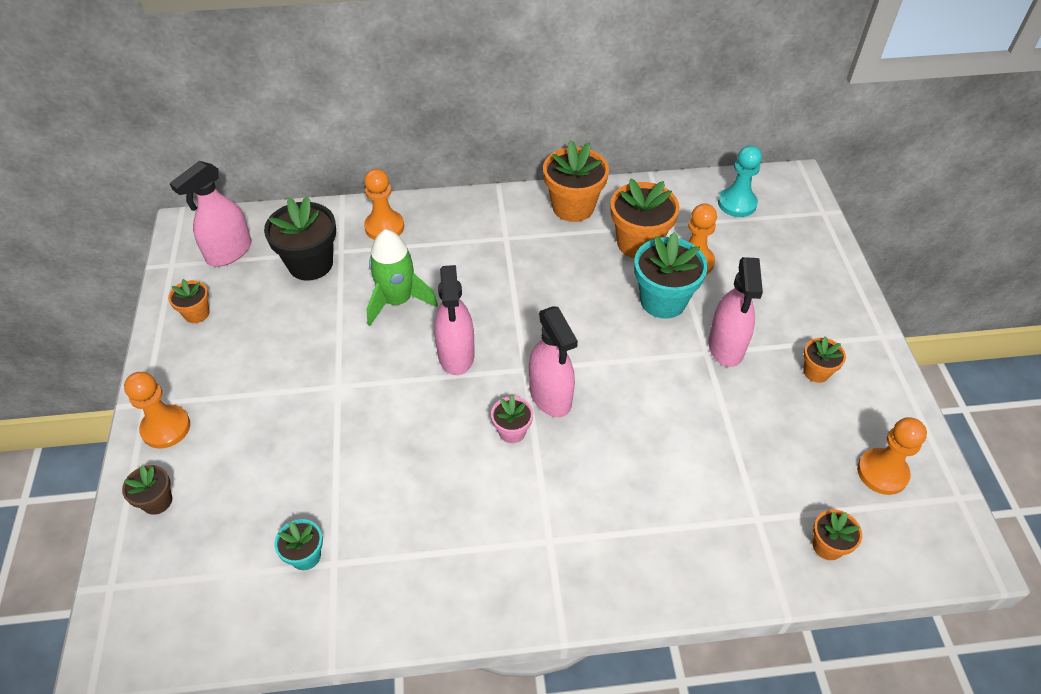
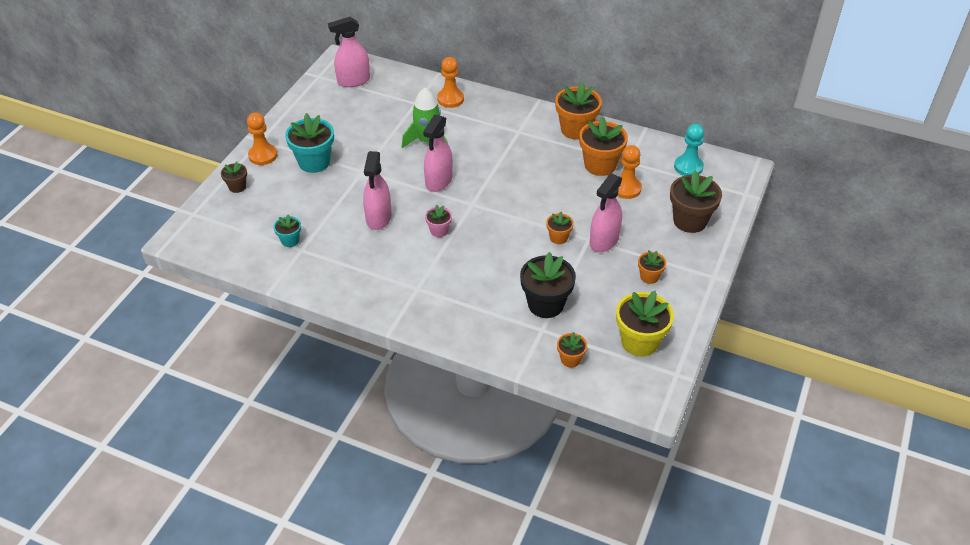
camera: 30 degrees right, 5 degrees down
(196, 313) = (315, 106): orange flower pot -> orange flower pot (558, 237)
(310, 264) = (393, 103): black flower pot -> black flower pot (545, 304)
(550, 396) = (475, 223): pink spray bottle -> pink spray bottle (378, 218)
(663, 300) = (586, 202): turquoise flower pot -> turquoise flower pot (314, 162)
(796, 273) = (690, 221): none -> brown flower pot
(882, 472) = (639, 342): orange pawn -> yellow flower pot

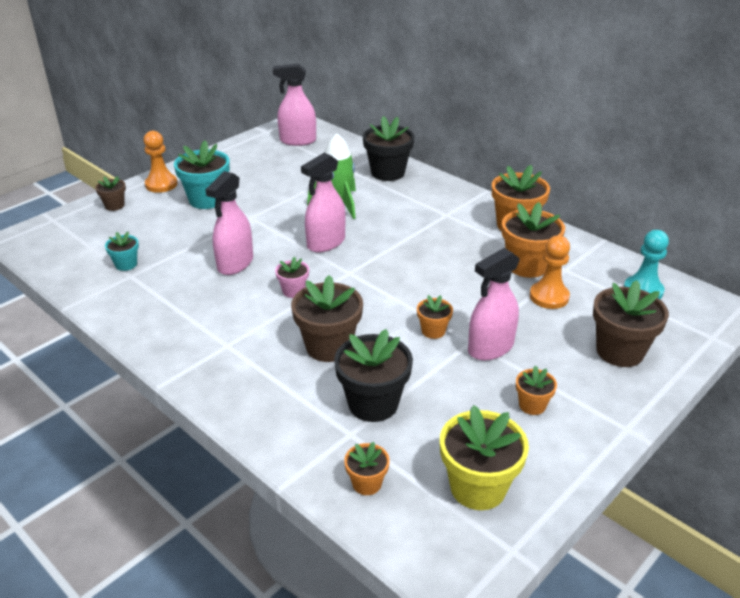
camera: 20 degrees right, 10 degrees down
(450, 99) = (388, 173): orange pawn -> black flower pot
(491, 269) = (329, 346): none -> brown flower pot

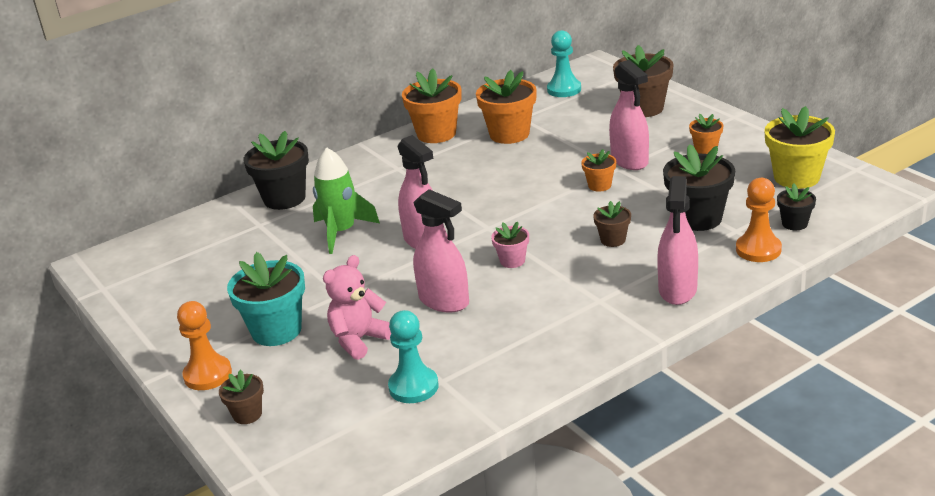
camera: 75 degrees left, 5 degrees down
(126, 264) = (413, 387): turquoise flower pot -> turquoise pawn
(189, 234) = (359, 340): none -> pink teddy bear
(297, 141) = (152, 262): pink spray bottle -> pink spray bottle (677, 290)
(329, 346) = (613, 240): brown flower pot -> brown flower pot, size x0.53
(367, 483) = (794, 223): orange flower pot -> black flower pot
(549, 297) = (561, 129): orange pawn -> orange pawn (758, 249)

